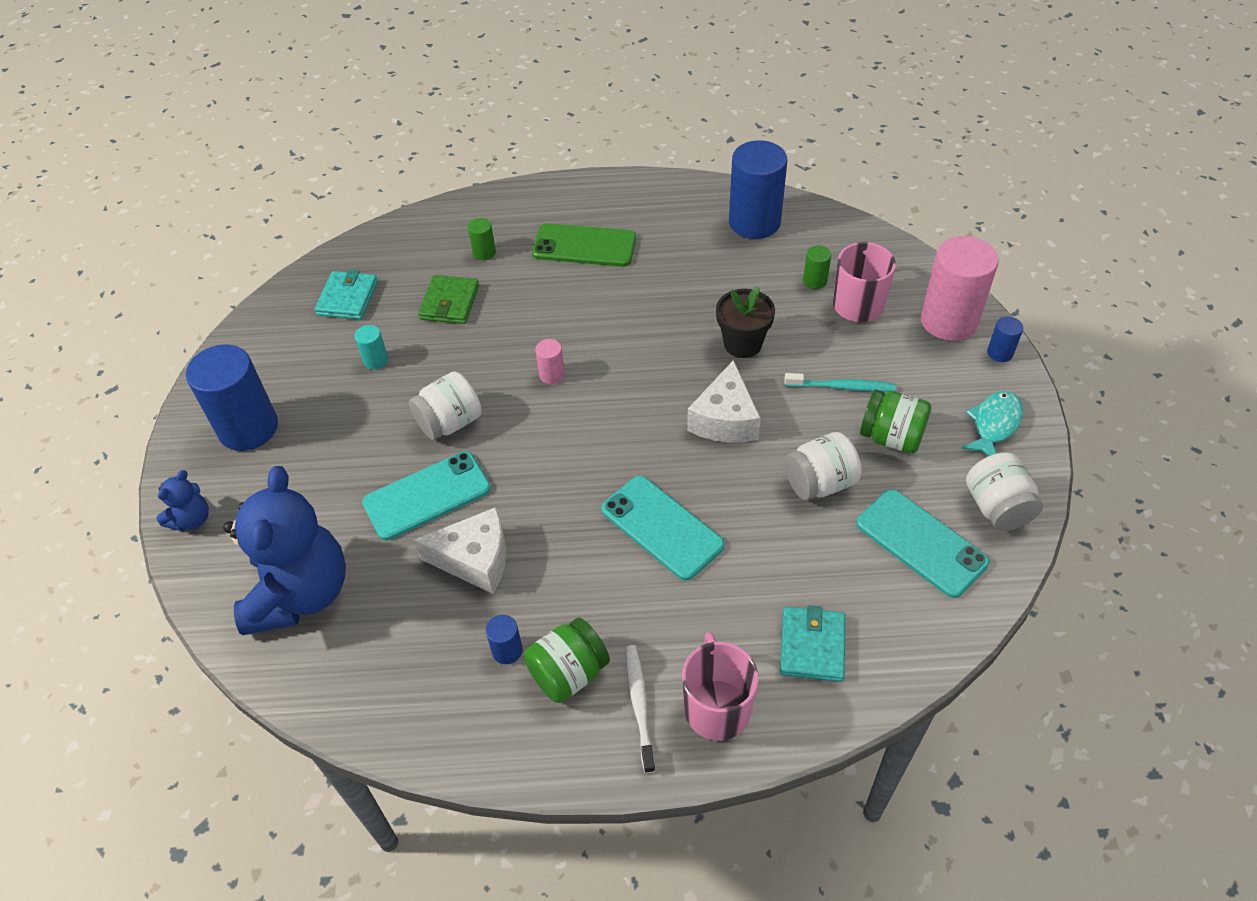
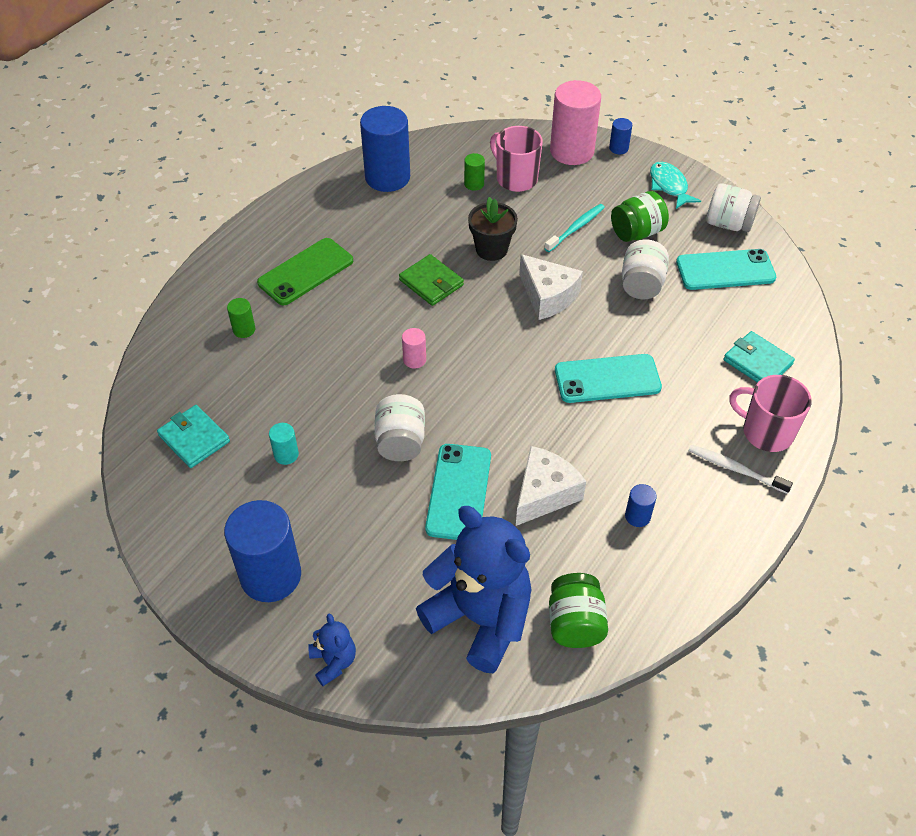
camera: 55 degrees left, 0 degrees up
(450, 302) = (275, 378): green wallet -> green wallet (431, 283)
(568, 673) = (682, 492): green jar -> green jar (575, 623)

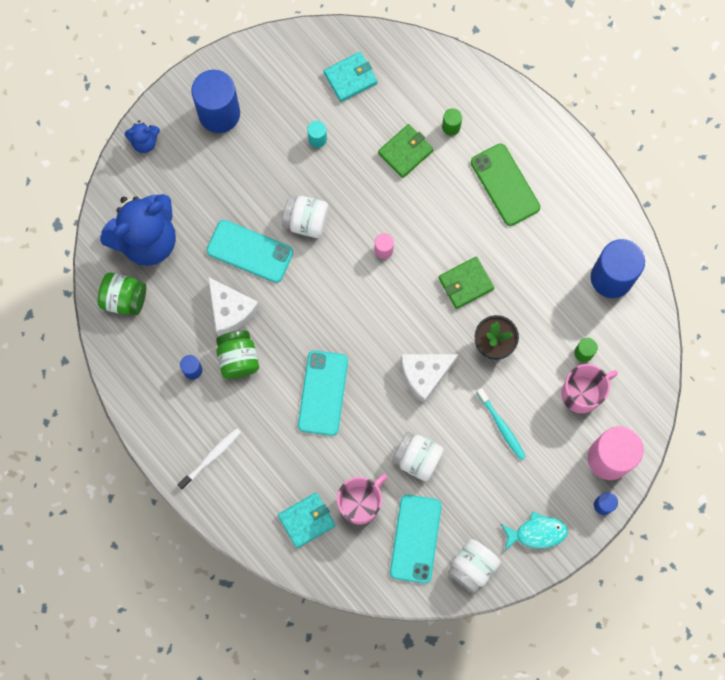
camera: 105 degrees right, 25 degrees up
(285, 364) = (405, 152): none -> green wallet
(637, 232) = (482, 479): green jar -> green jar (238, 359)
(766, 432) = (237, 495): pink mug -> pink mug (360, 503)

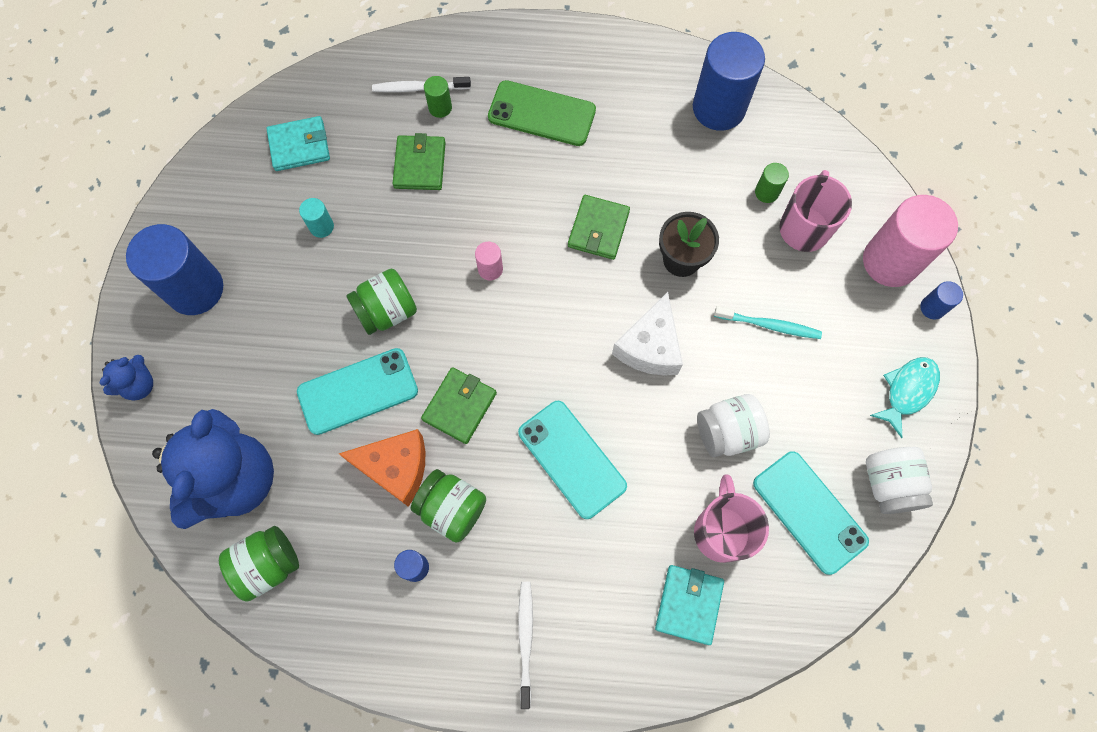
camera: 45 degrees left, 5 degrees down
(230, 310) = (396, 468): white cheese -> orange cheese
(293, 310) = (459, 406): none -> green wallet
(306, 221) = (387, 311): white jar -> green jar
(350, 78) = (299, 146): turquoise wallet -> turquoise wallet turned 60 degrees clockwise
(451, 103) = (419, 88): none -> white toothbrush

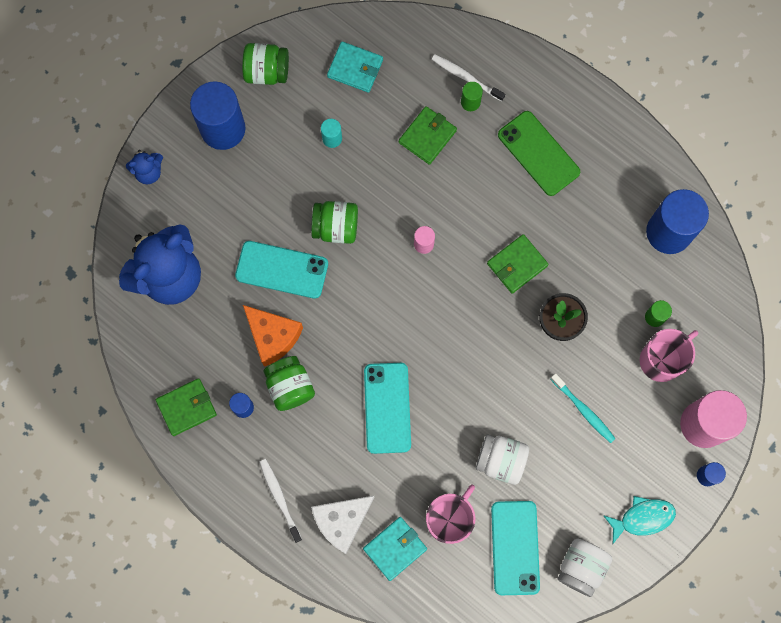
camera: 35 degrees right, 5 degrees up
(268, 564) = (156, 343): green jar -> green jar (267, 72)
(459, 406) = (339, 324): green wallet -> green wallet (186, 407)
(525, 640) = (280, 499): white toothbrush -> white toothbrush turned 60 degrees counterclockwise
(650, 346) = (492, 369): white cheese -> white cheese (342, 521)

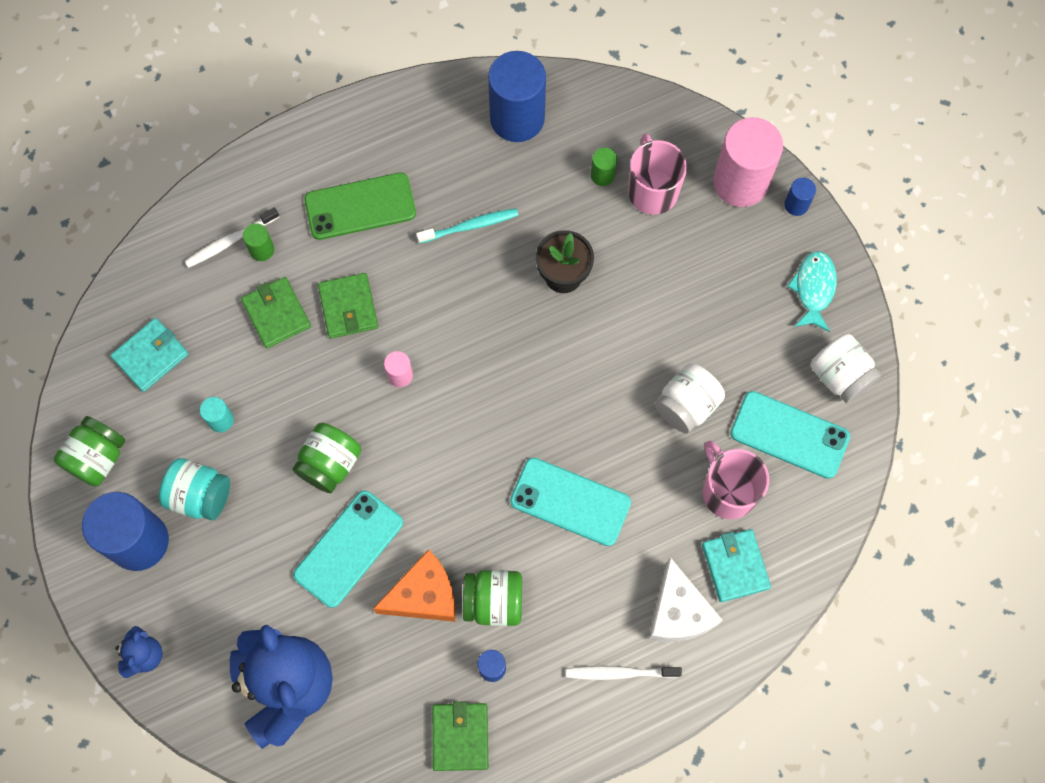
camera: 65 degrees left, 5 degrees down
(272, 152) = (200, 495): none -> turquoise jar
(517, 264) = (475, 287): green wallet -> green wallet (348, 307)
(583, 410) = (670, 294): turquoise toothbrush -> turquoise toothbrush (470, 226)

